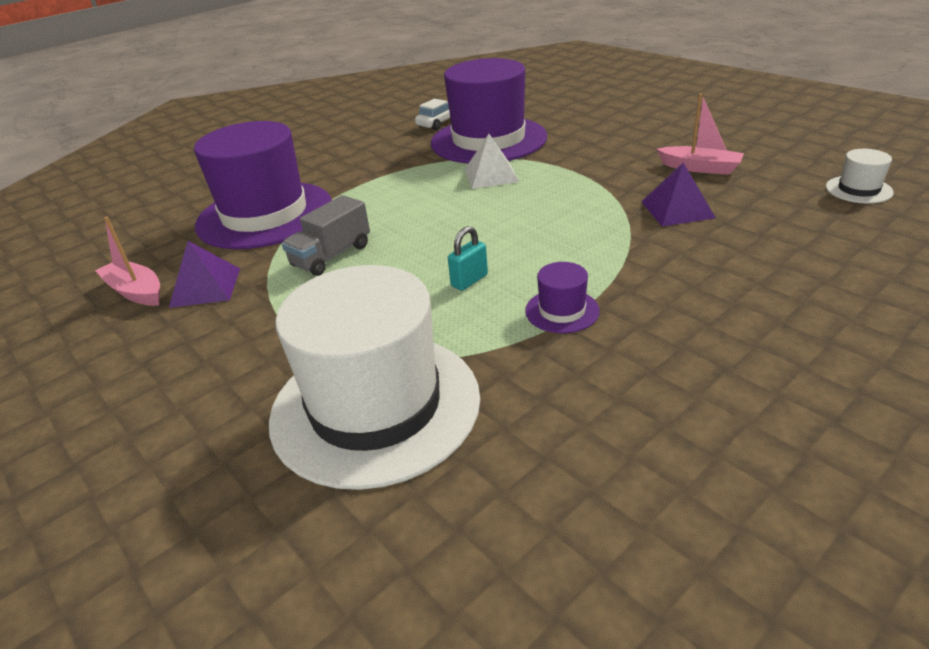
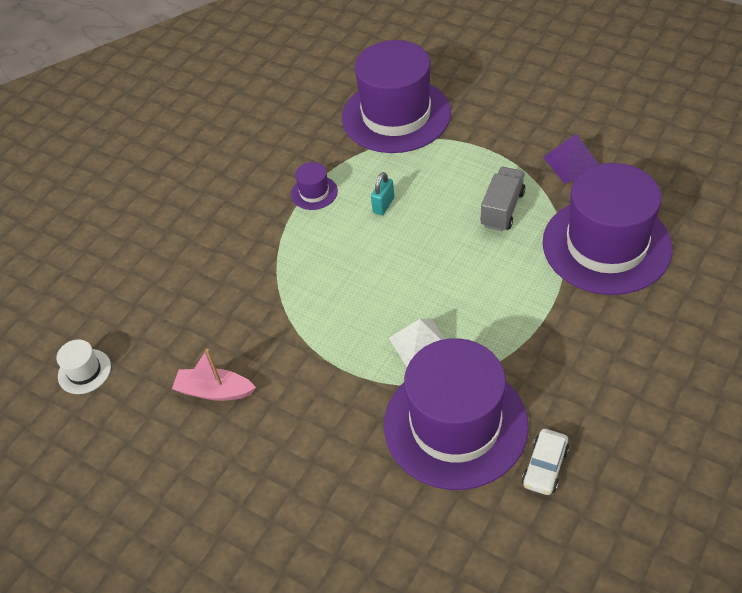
camera: 165 degrees right, 15 degrees up
(136, 292) = (620, 149): pink boat -> none
(375, 406) = (396, 115): white hat -> purple hat
(677, 209) = (239, 315): purple pyramid -> none

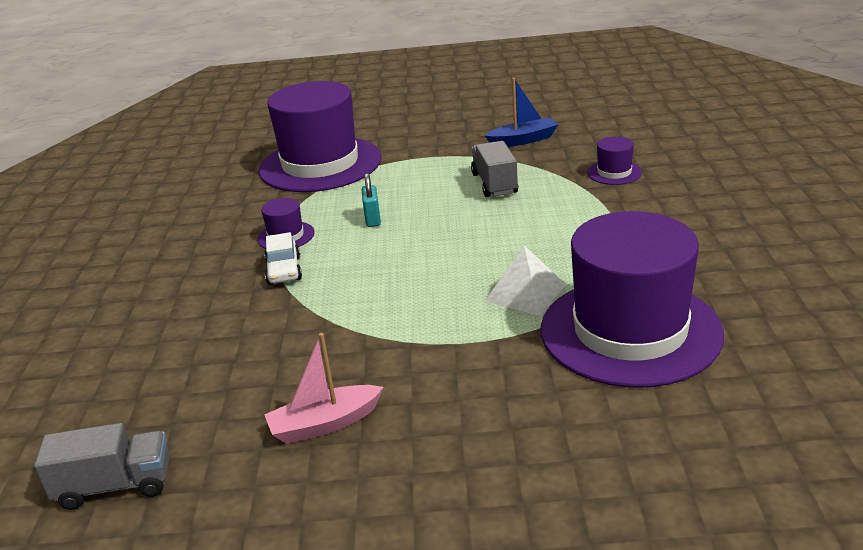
camera: 35 degrees left, 20 degrees down
(84, 371) = (115, 486): white hat -> grey truck
(545, 467) = (752, 322): white car -> white car (284, 270)
(572, 163) = (523, 140): purple pyramid -> blue boat
(606, 245) = (614, 172): purple hat -> purple hat, size x0.40

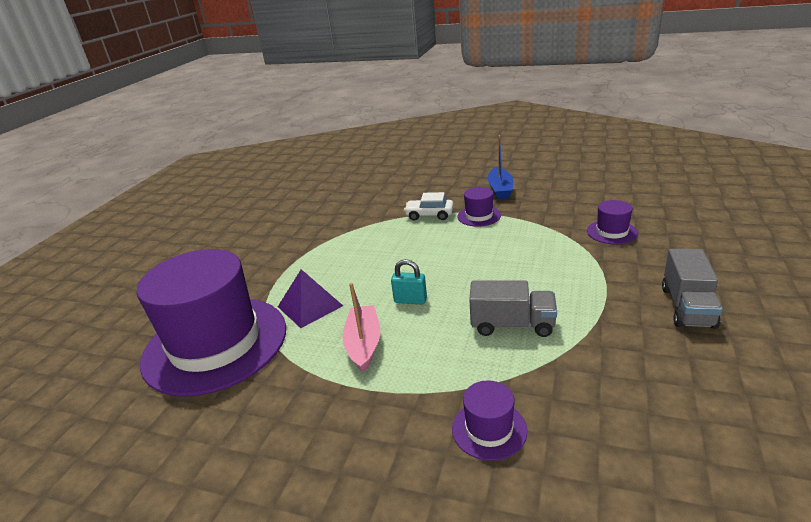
camera: 110 degrees right, 0 degrees up
(115, 486) = (287, 181): grey truck -> grey truck (687, 307)
(320, 164) = (612, 232): purple hat -> purple hat, size x0.40
(324, 424) = (267, 224): pink boat -> pink boat (364, 344)
(373, 219) = (480, 251): turquoise padlock -> turquoise padlock (410, 300)
(523, 140) = (632, 372): blue boat -> blue boat (500, 189)
(525, 292) = (310, 306): white pyramid -> purple pyramid

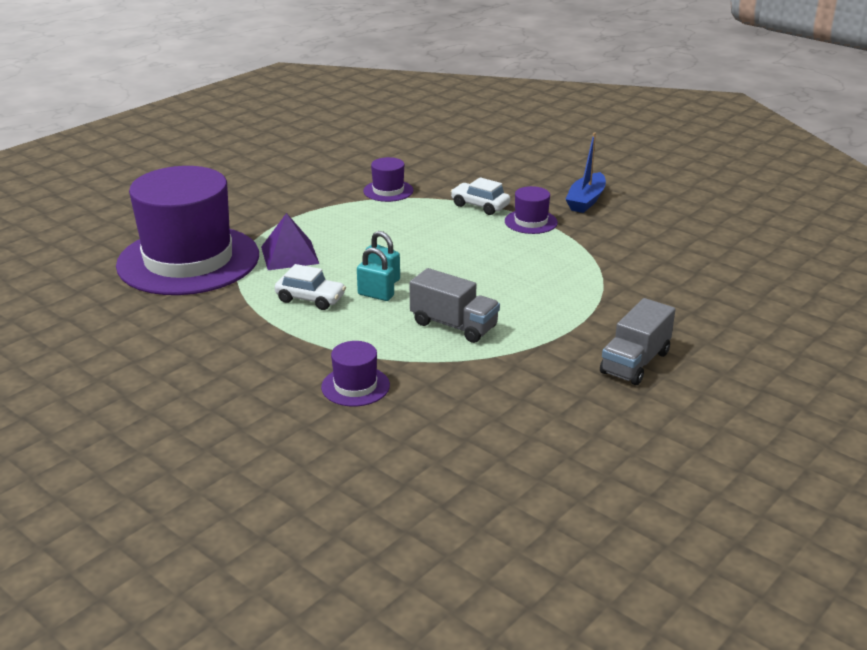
camera: 20 degrees right, 0 degrees up
(364, 344) = (310, 299): pink boat -> white car
(419, 319) = (376, 295): none -> turquoise padlock
(612, 232) = (652, 279): purple hat -> purple hat (388, 191)

